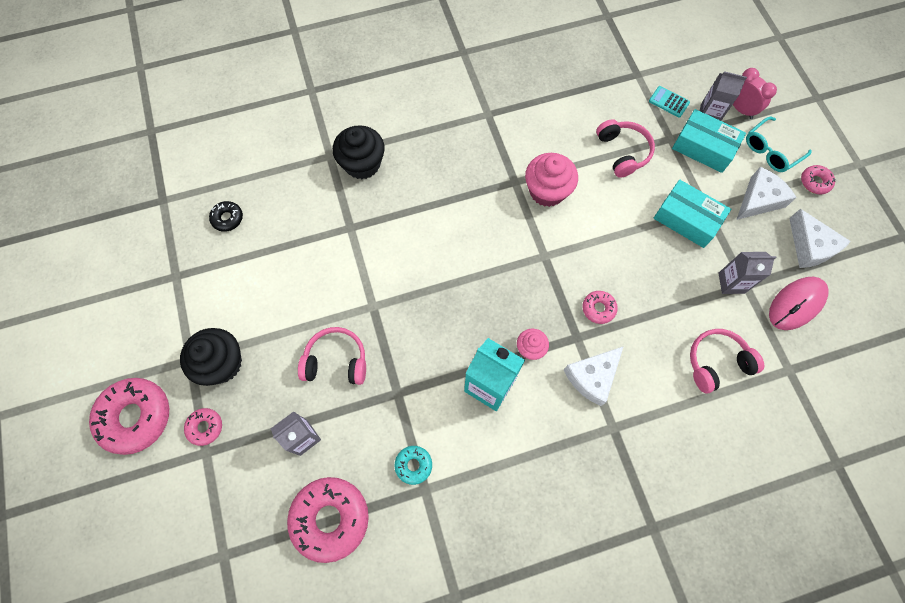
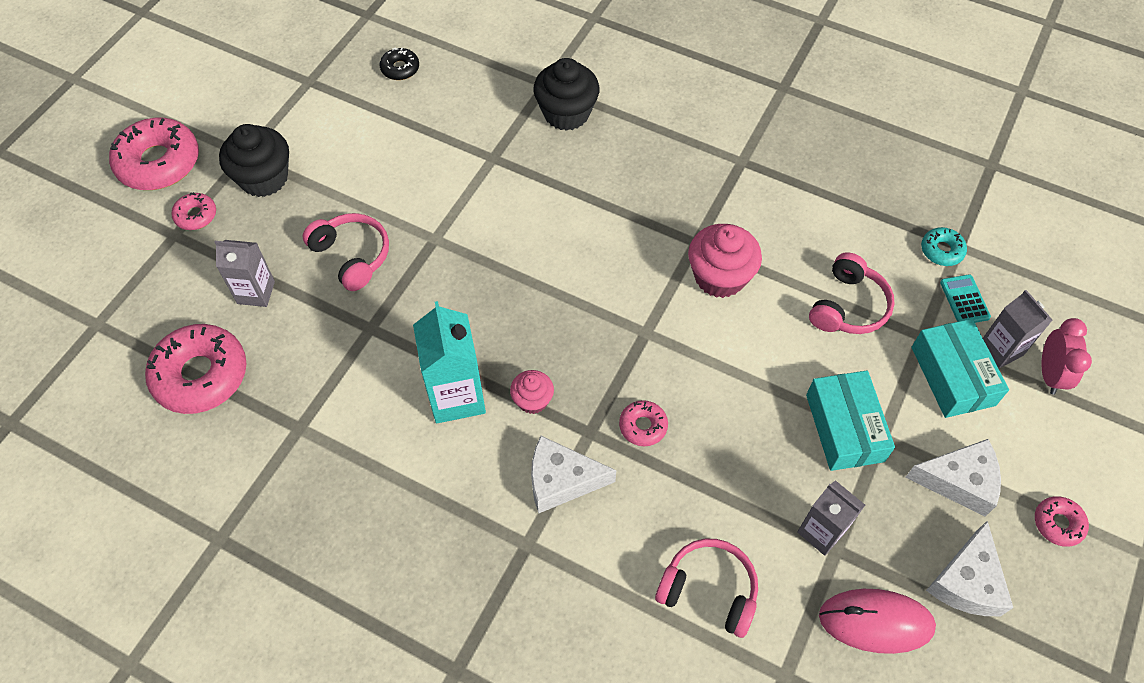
camera: 45 degrees right, 10 degrees down
(413, 465) = (313, 399): turquoise donut -> turquoise donut (941, 250)
(771, 150) = (1038, 446): turquoise glasses -> none

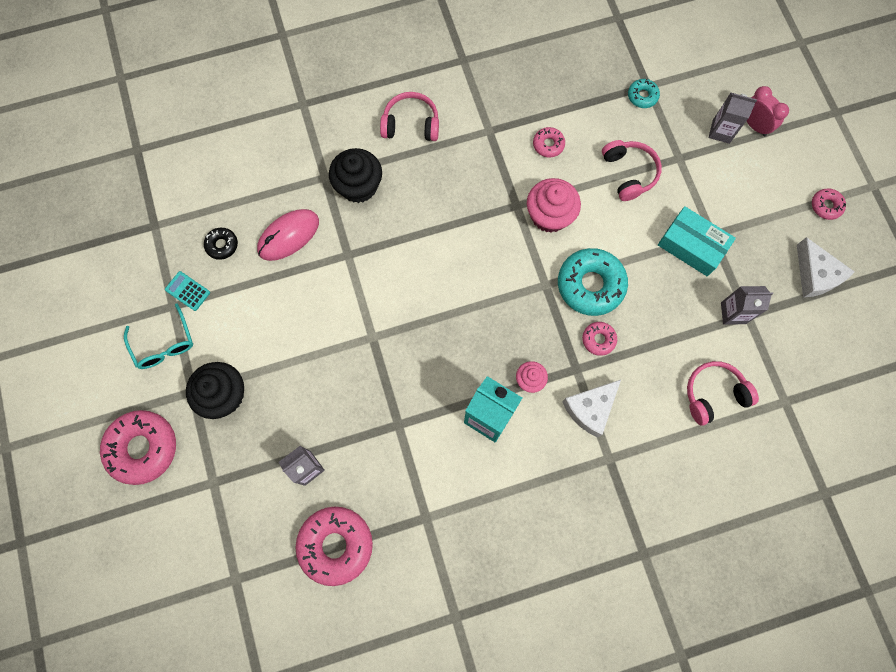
camera: 45 degrees left, 15 degrees up
(196, 215) = (211, 458): pink donut -> pink donut (548, 145)
(268, 102) = (164, 344): none -> turquoise glasses
(352, 256) = (337, 393): pink headphones -> pink headphones (411, 124)
(691, 371) = (590, 285): none -> turquoise donut
(875, 622) = (797, 335): pink mouse -> pink mouse (288, 236)
(952, 376) = (713, 168): turquoise box -> none
(959, 481) = (766, 225): white cheese -> none
(964, 300) = (679, 117): turquoise calculator -> turquoise calculator (187, 291)

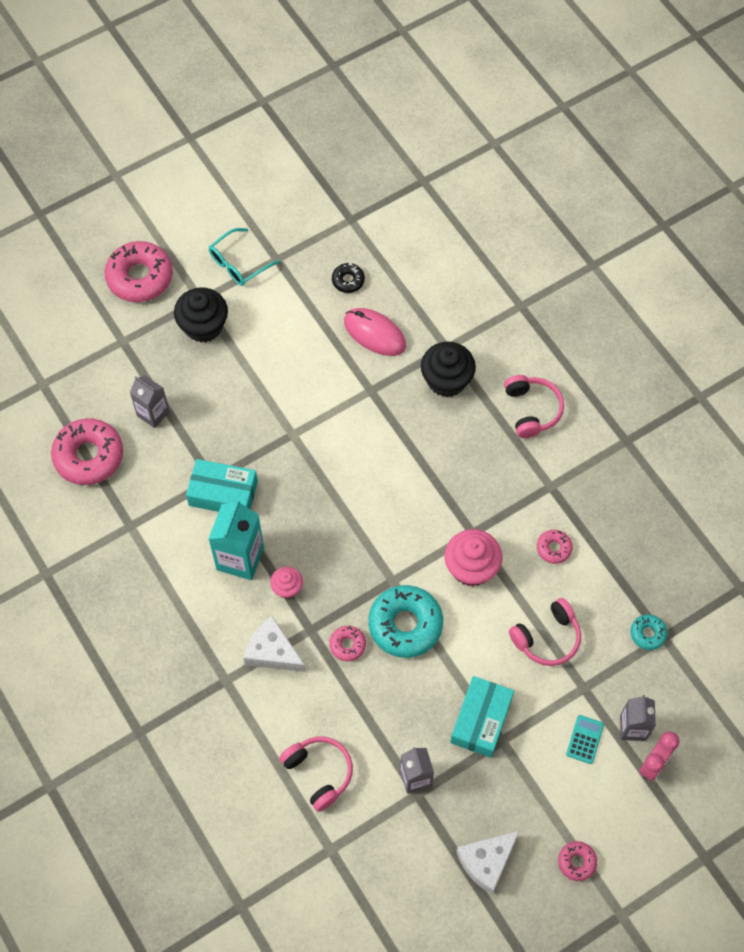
camera: 75 degrees right, 10 degrees down
(187, 291) = (294, 266): turquoise calculator -> turquoise calculator (584, 739)
(416, 417) = (223, 493): none -> turquoise box

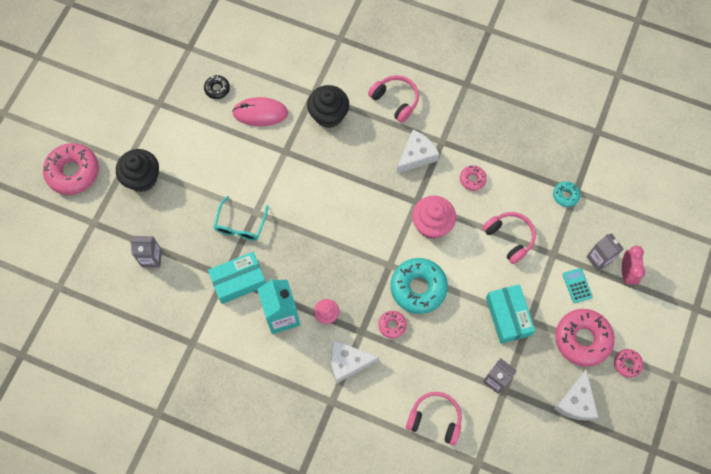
camera: 35 degrees left, 5 degrees up
(89, 456) = (128, 315): pink donut -> pink donut (582, 339)
(238, 263) = (135, 122): turquoise glasses -> turquoise glasses (240, 225)
(510, 483) = (416, 155): none -> white cheese
(547, 638) = (509, 238): pink headphones -> pink headphones turned 60 degrees counterclockwise

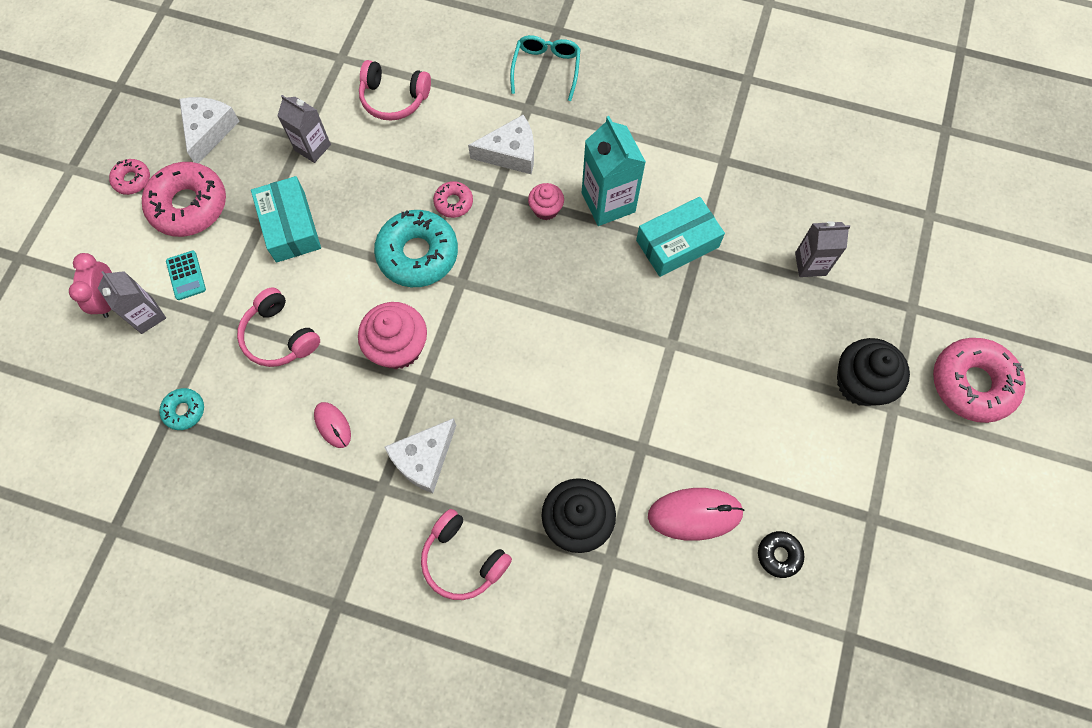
camera: 175 degrees right, 0 degrees up
(240, 225) = (690, 322): turquoise glasses -> turquoise glasses (546, 69)
(472, 179) = (333, 425): pink donut -> pink mouse

